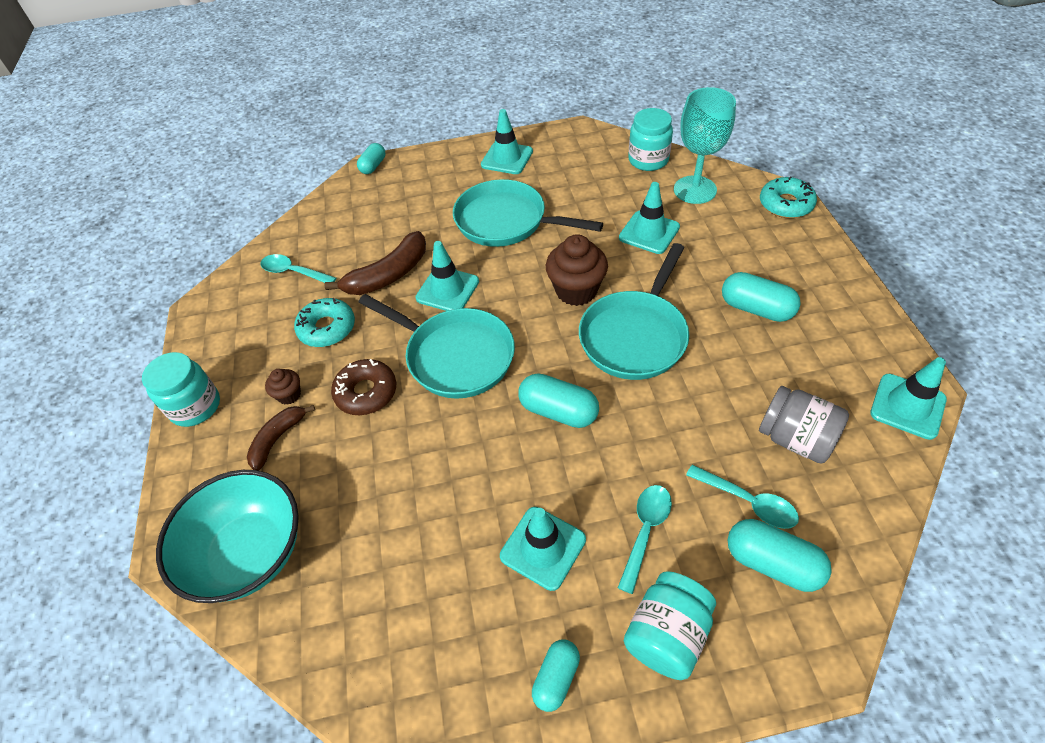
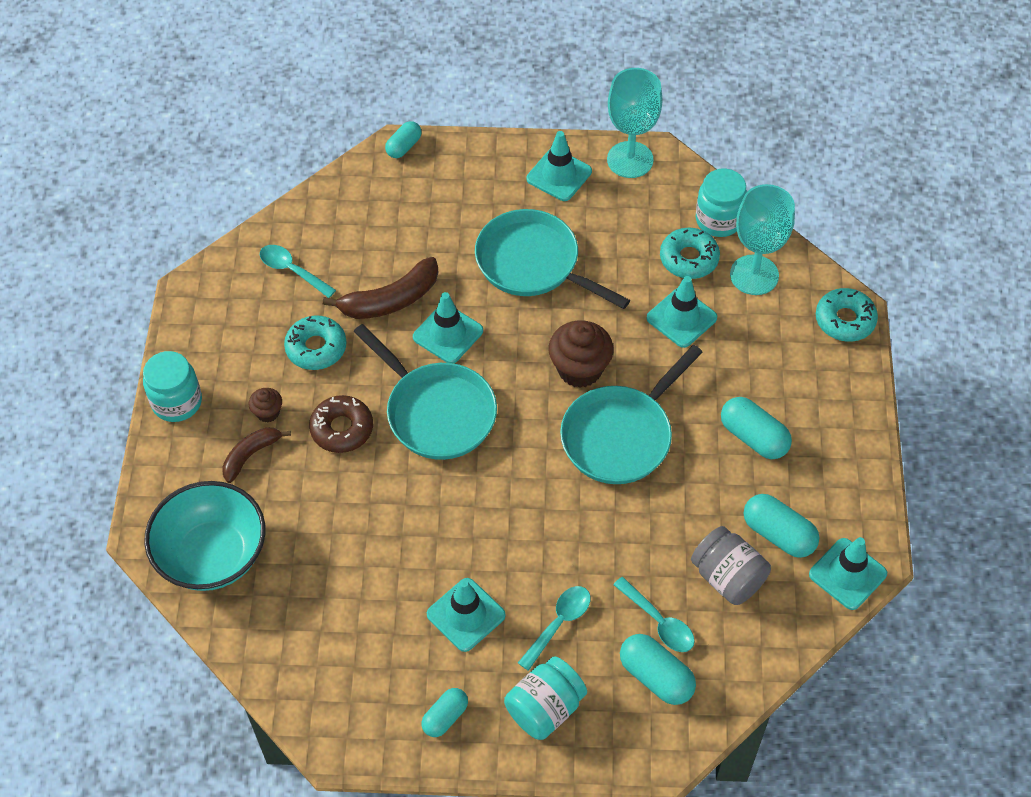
camera: 10 degrees right, 5 degrees up
(558, 411) = (519, 495): turquoise capsule -> turquoise capsule (778, 534)
(560, 137) = (630, 160): none -> turquoise goblet
(636, 190) = (689, 259): none -> turquoise donut

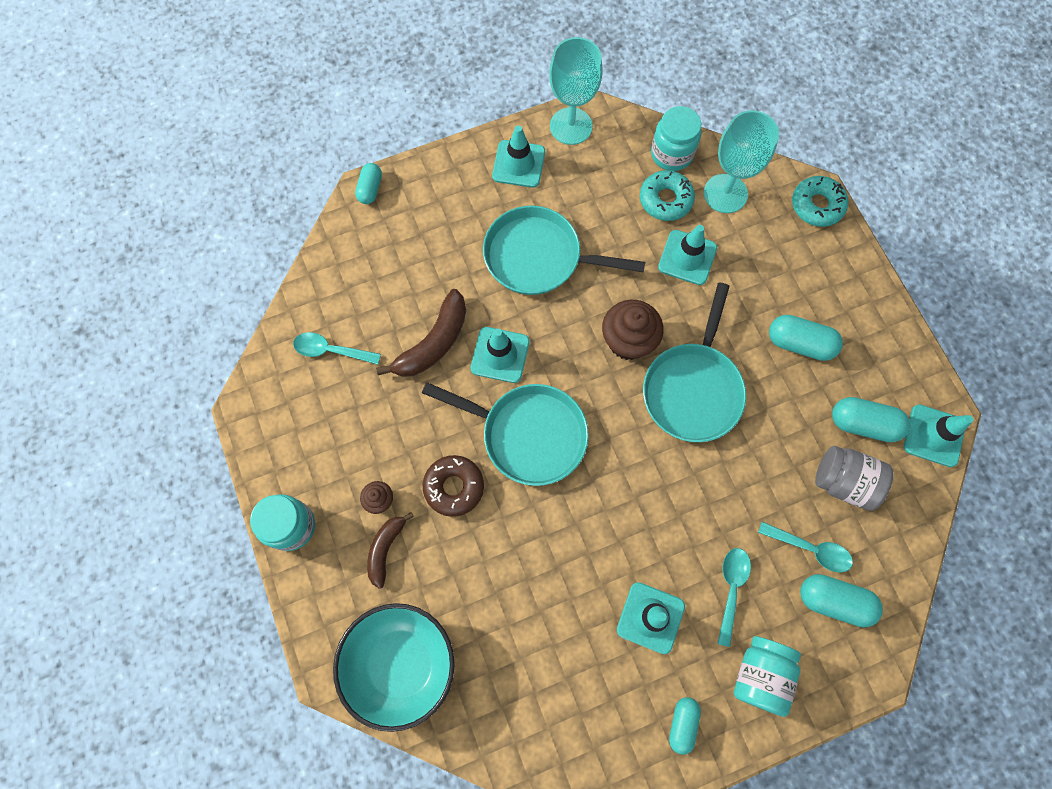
camera: 25 degrees left, 15 degrees up
(316, 348) = (391, 417): turquoise donut -> none

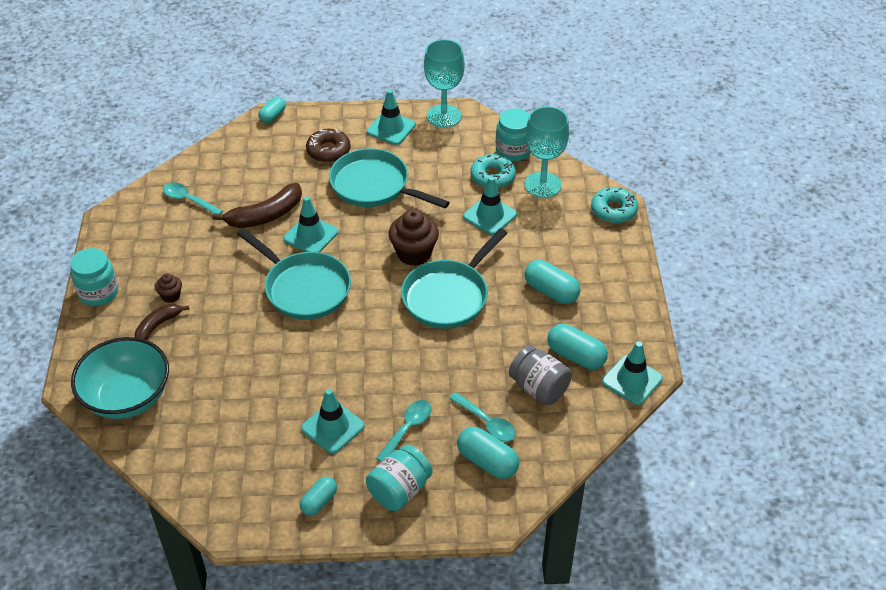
camera: 20 degrees right, 25 degrees down
(454, 487) = (230, 304): brown donut -> brown donut (328, 151)

